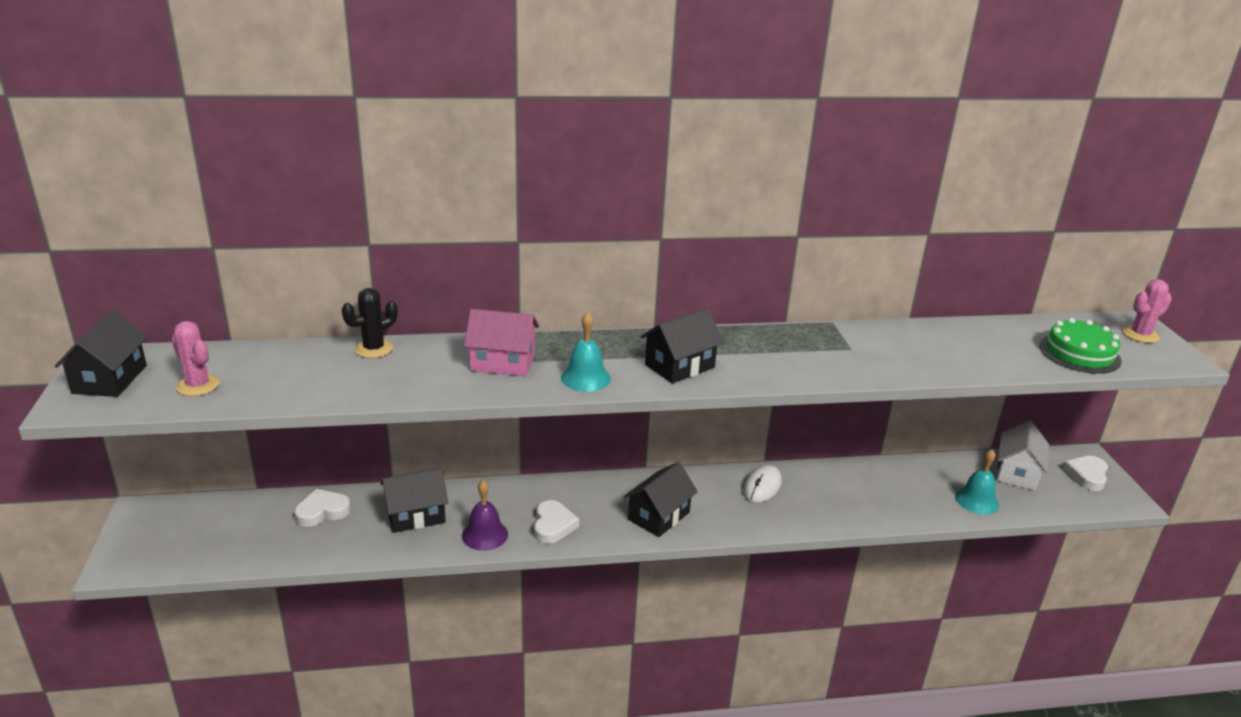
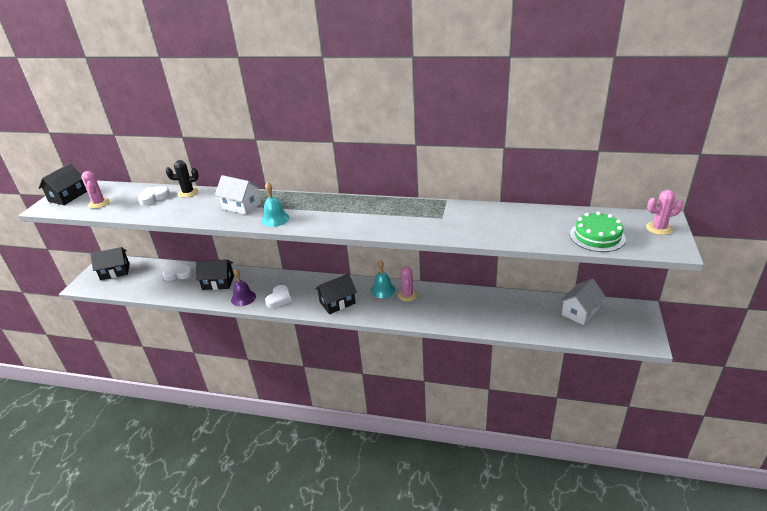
camera: 25 degrees right, 5 degrees up
(503, 362) = (241, 206): pink house -> white house
(679, 366) = (331, 217): black house -> black house (115, 271)
(762, 486) = (407, 295): white mouse -> pink cactus
(976, 500) = (537, 325): turquoise bell -> turquoise bell (383, 290)
(1087, 475) = (630, 321): white heart -> white heart (154, 197)

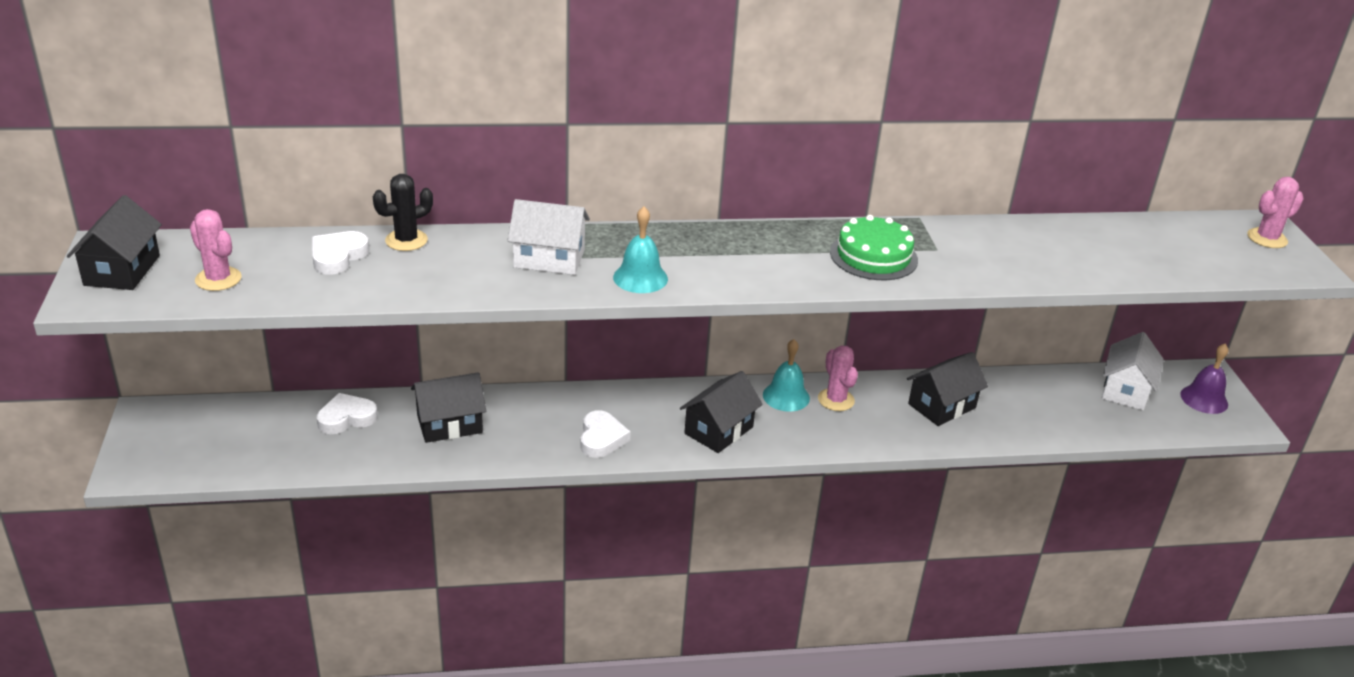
camera: 25 degrees left, 0 degrees up
(115, 271) = (189, 431): black house -> black house (942, 406)
(243, 298) = (526, 447): purple bell -> purple bell (1204, 399)
(597, 236) = (1193, 259): green cake -> green cake (873, 256)

